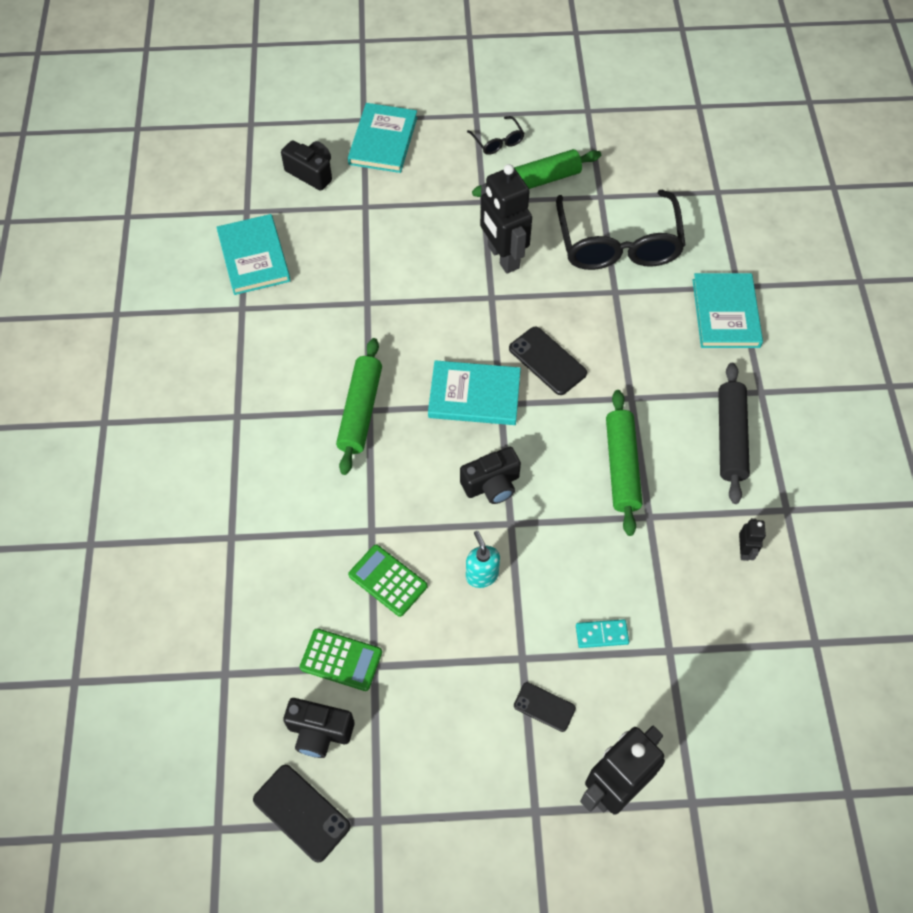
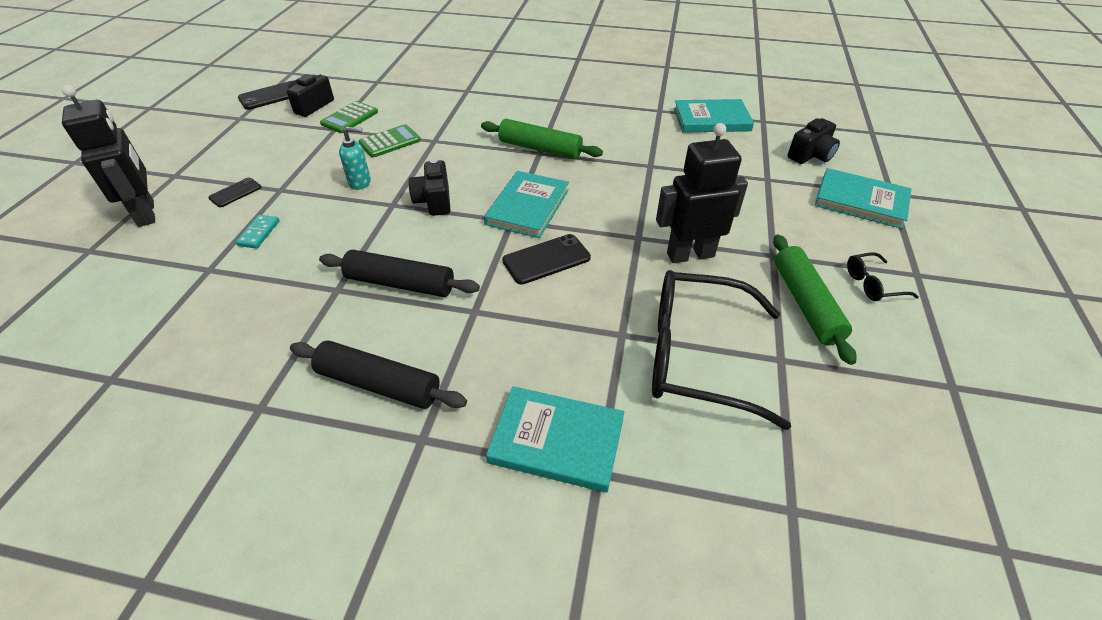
camera: 105 degrees right, 15 degrees down
(622, 467) = (400, 283): green rolling pin -> black rolling pin
(744, 551) = (247, 352): black robot -> none

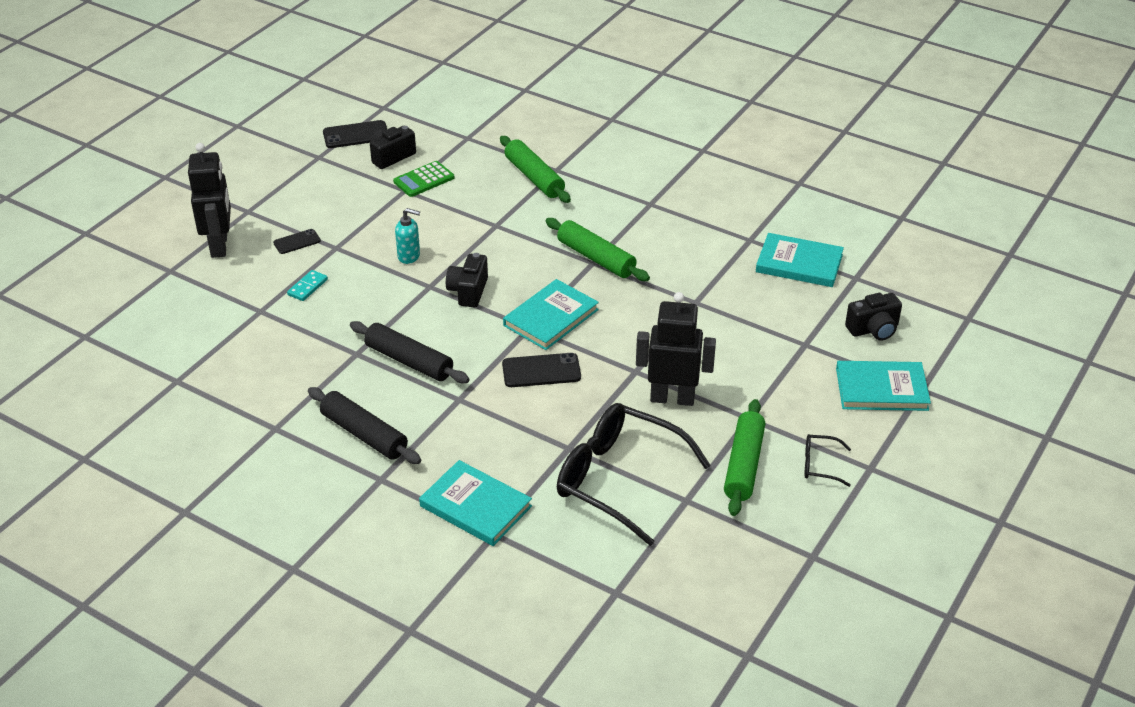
camera: 20 degrees right, 5 degrees down
(390, 142) = (452, 217): green calculator -> none
(450, 99) = (534, 177): none -> green rolling pin
(860, 201) = (881, 389): turquoise book -> turquoise book turned 45 degrees counterclockwise

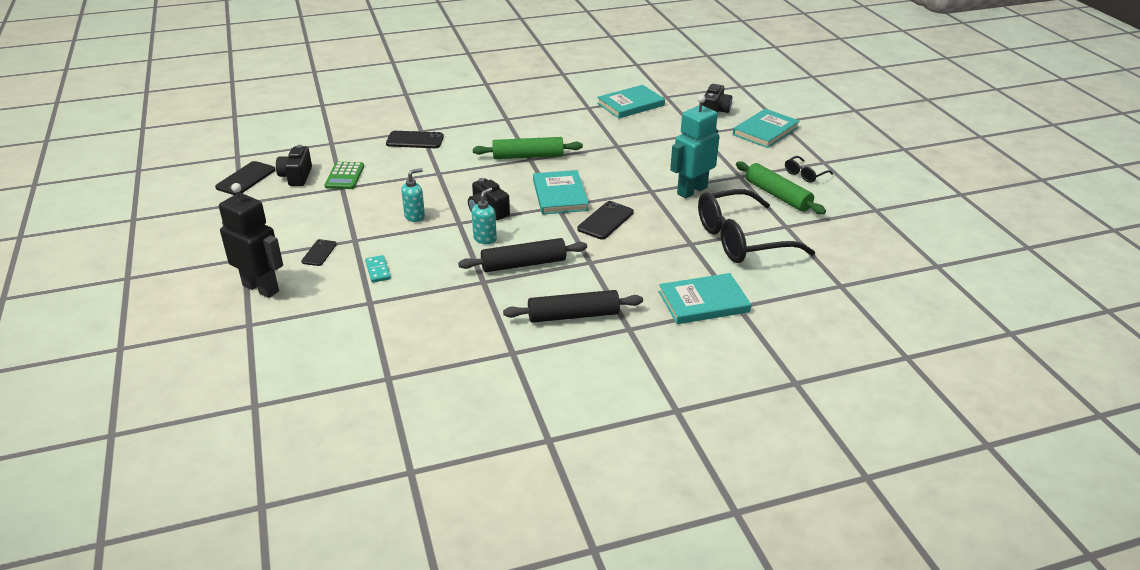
camera: 50 degrees left, 5 degrees down
(422, 316) = (485, 239): none -> turquoise soap dispenser
(534, 177) = (415, 140): green rolling pin -> black phone
(672, 398) = (691, 190): black robot -> turquoise robot

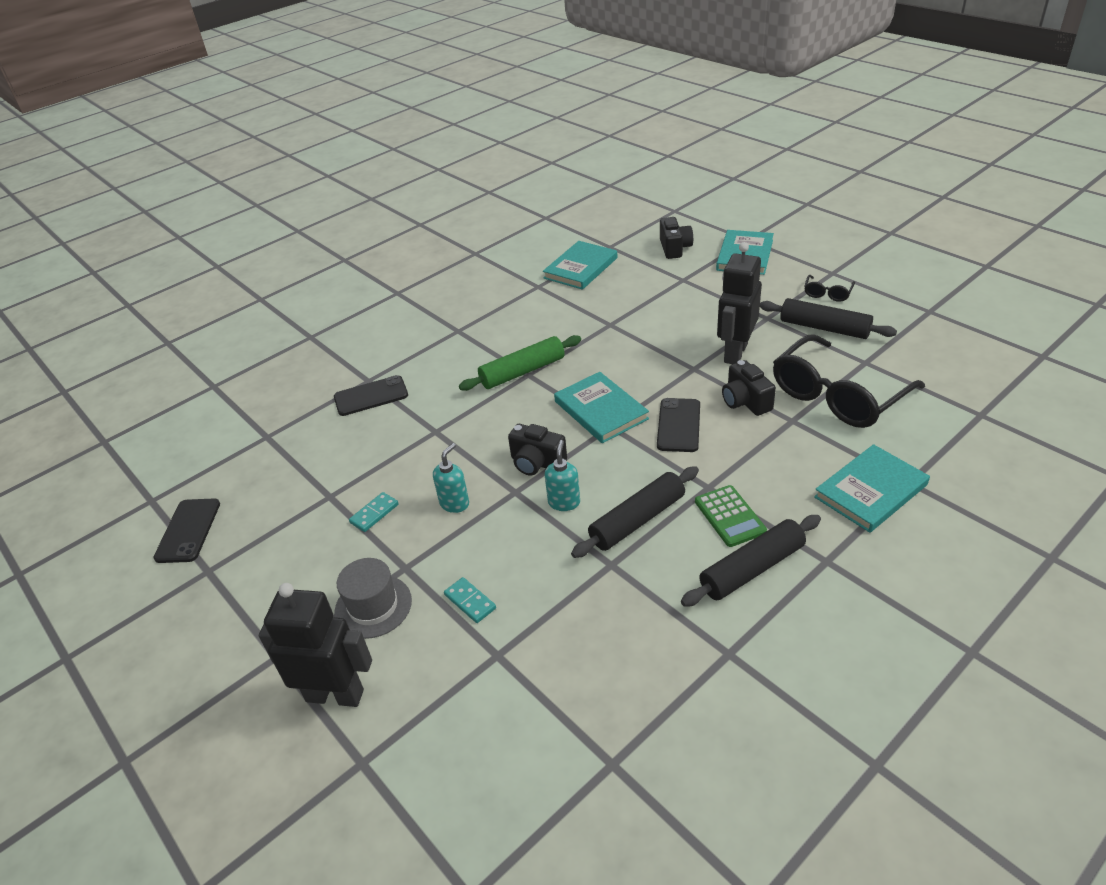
camera: 20 degrees left, 5 degrees up
(296, 176) = (256, 502): black camera -> black camera (745, 401)
(319, 253) = (373, 606): black phone -> grey hat
(344, 176) = (320, 478): green calculator -> green calculator (729, 516)
(361, 206) = (374, 513): none -> turquoise domino
(691, 190) = (735, 353): turquoise robot -> black robot
(777, 195) = (824, 328): green rolling pin -> black rolling pin

